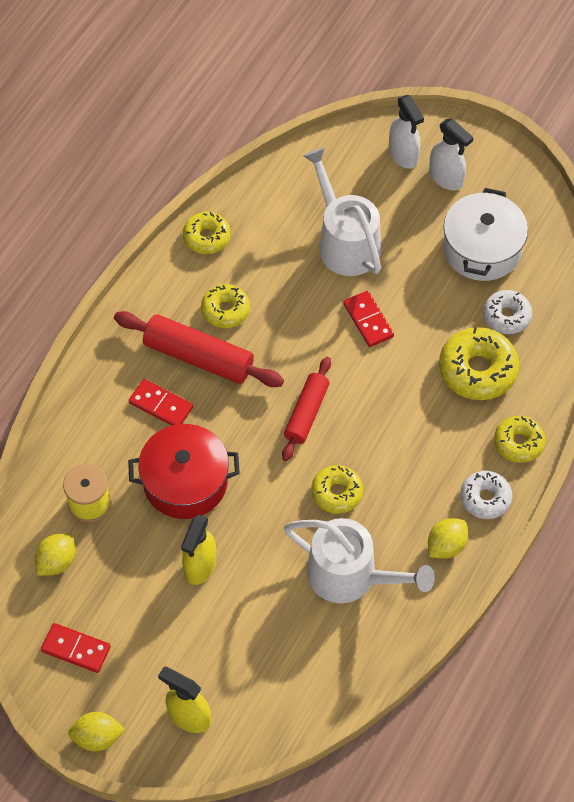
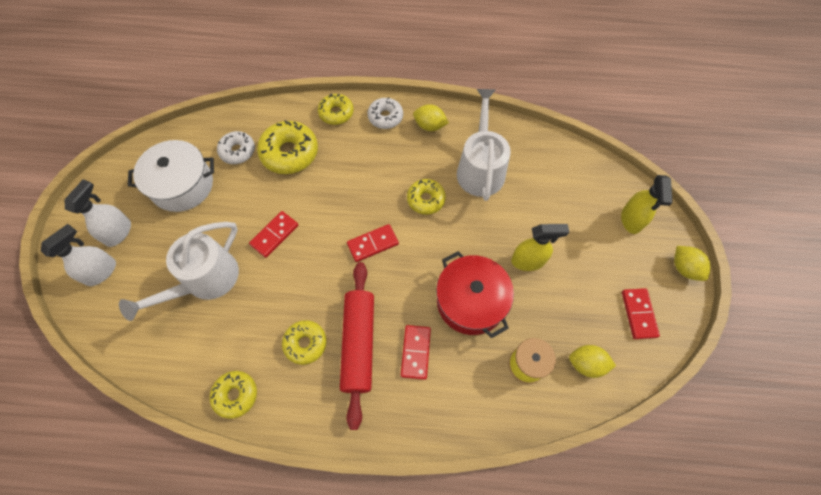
camera: 115 degrees left, 5 degrees up
(306, 413) = (373, 244): red rolling pin -> red domino

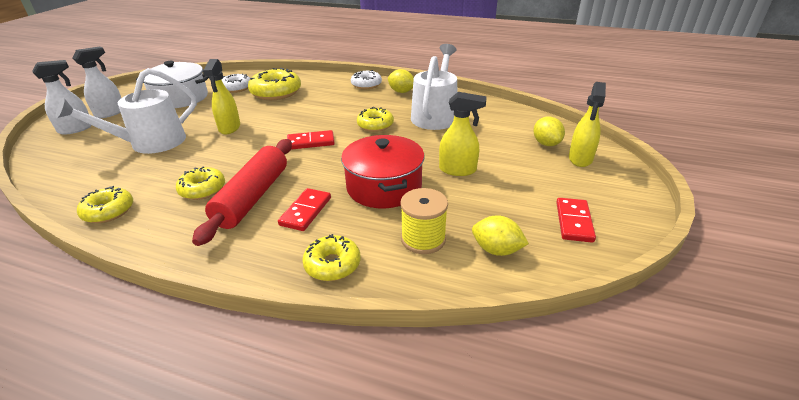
camera: 15 degrees right, 30 degrees down
(274, 235) = (229, 128): red domino -> yellow spray bottle
(336, 113) = (327, 80): yellow donut -> yellow donut (332, 264)
(684, 268) = (638, 197): yellow lemon -> yellow lemon (546, 143)

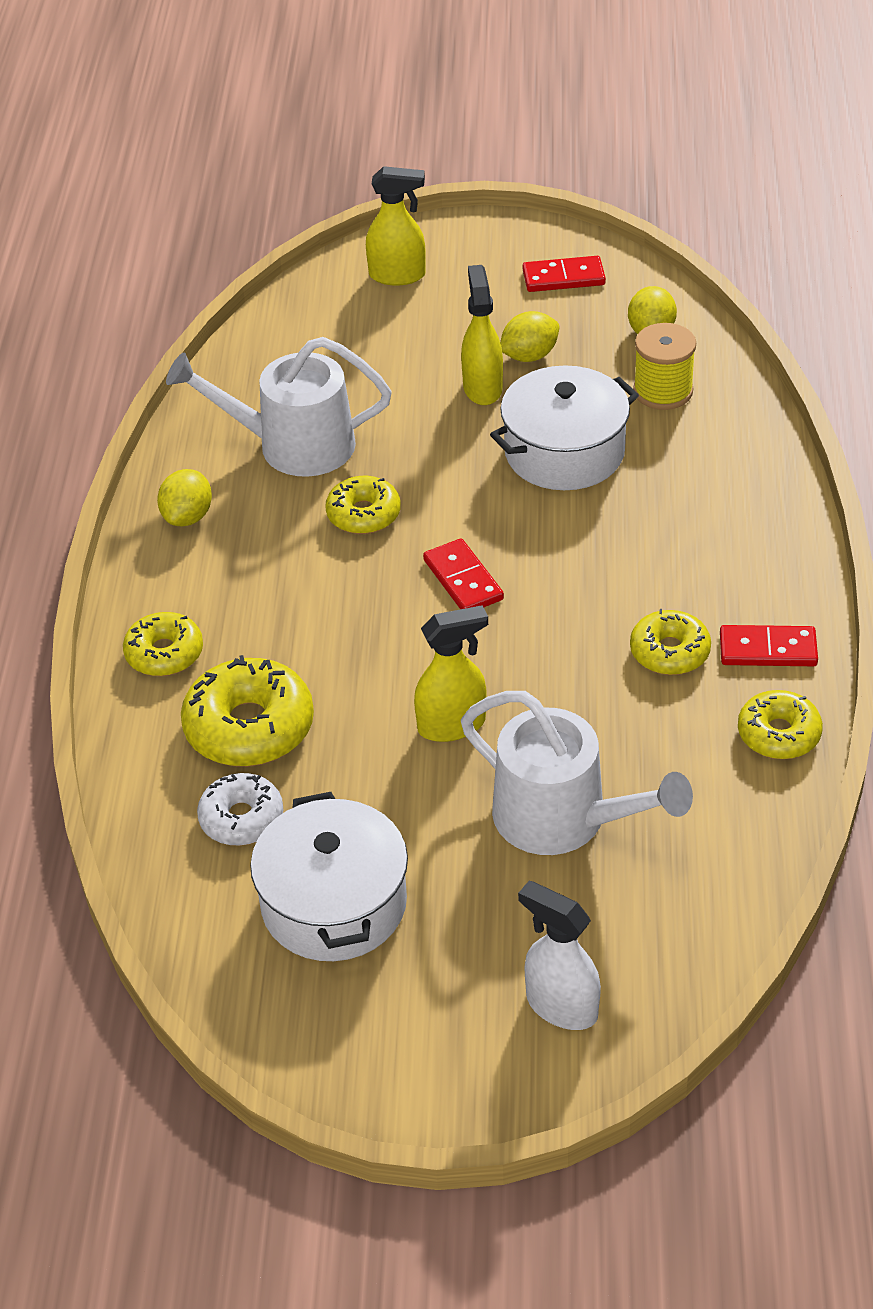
camera: 105 degrees left, 10 degrees up
(110, 113) = (461, 998): white spray bottle -> none
(252, 197) = (659, 583): red rolling pin -> none
(306, 211) = (663, 513): red domino -> red domino (768, 649)
(332, 264) = (750, 453): yellow donut -> yellow donut (164, 653)
(366, 85) = (160, 583): white donut -> none
(384, 187) = (564, 452): red pot -> white pot
(546, 143) = (360, 309): yellow lemon -> yellow lemon (529, 356)

